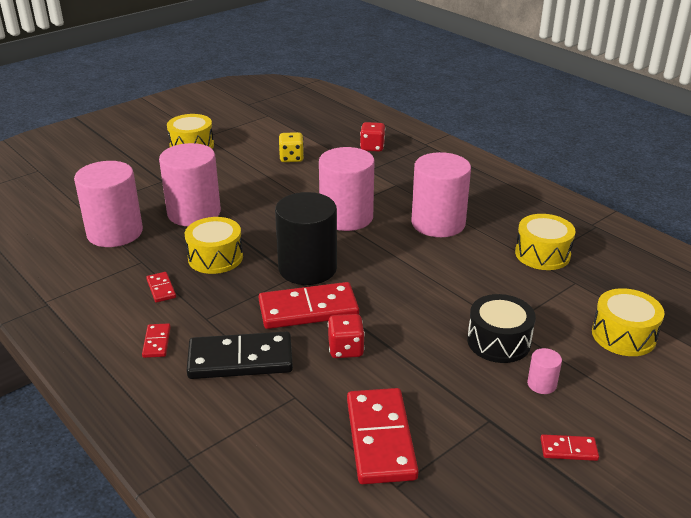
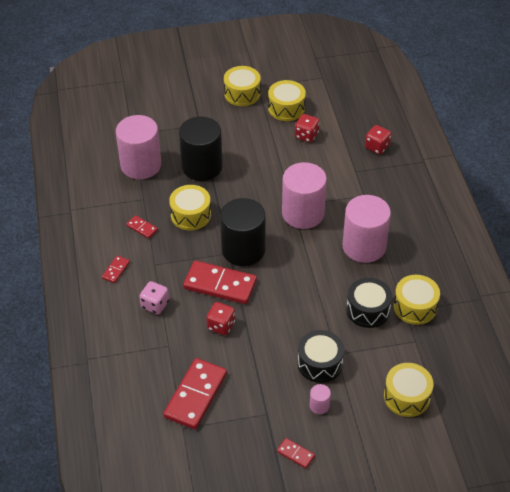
camera: 30 degrees right, 15 degrees up
(161, 289) = (142, 228): red domino -> red domino turned 60 degrees counterclockwise
(194, 213) = (202, 166): pink cylinder -> black cylinder
(240, 359) = (155, 305): black domino -> pink dice
(250, 144) = (286, 108): none -> yellow drum
(291, 158) = (306, 135): yellow dice -> red dice
(498, 273) = (368, 310): none -> black drum

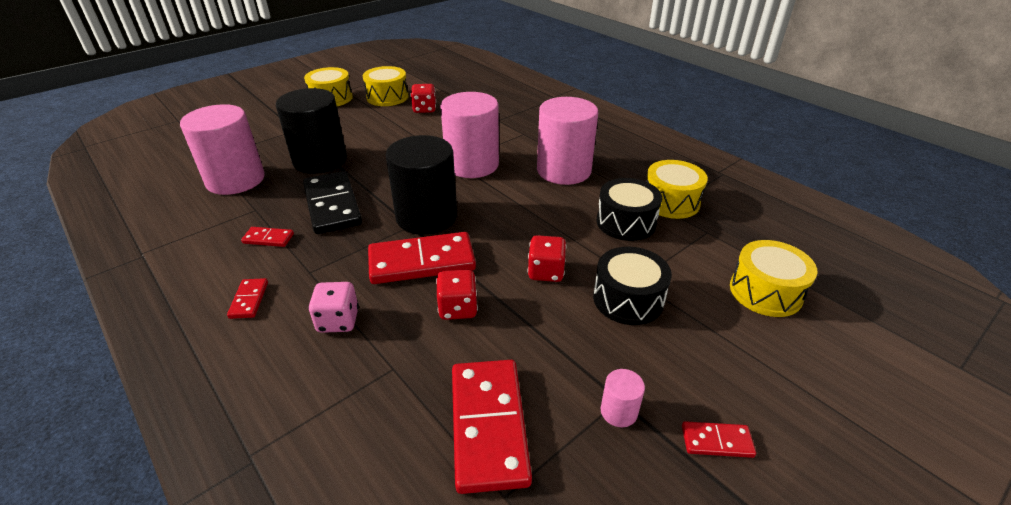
camera: 30 degrees left, 10 degrees down
(191, 215) = (332, 205): yellow drum -> black domino
(319, 405) = (679, 352): pink cylinder -> pink cylinder (618, 411)
(377, 147) = (502, 100): red dice -> red dice (546, 272)

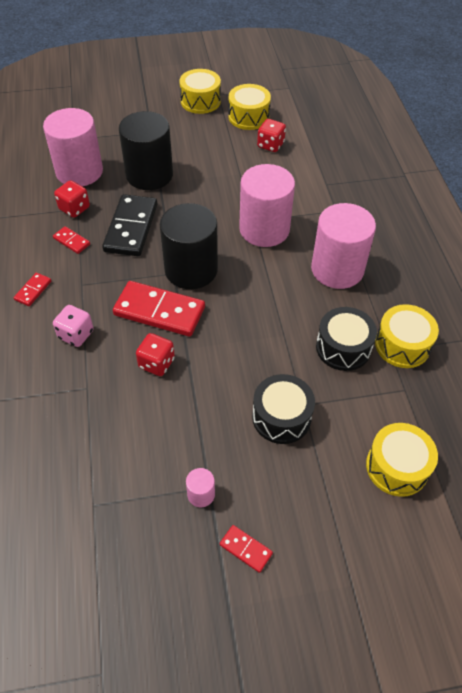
camera: 30 degrees right, 15 degrees up
(488, 425) = (115, 458): red domino -> none
(546, 272) = (240, 363): red dice -> red dice (74, 208)

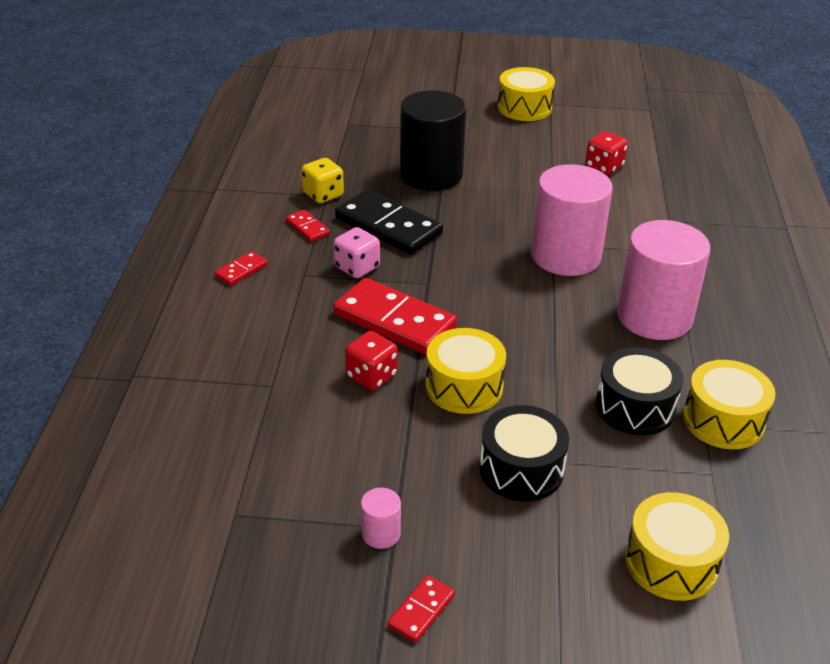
camera: 15 degrees right, 15 degrees down
(74, 208) = (323, 195): red dice -> yellow dice
(76, 334) = (278, 326): pink dice -> pink dice (357, 267)
(79, 171) = (343, 158): pink cylinder -> none
(131, 228) = (388, 226): black domino -> black domino turned 75 degrees counterclockwise
(191, 270) = (451, 283): black cylinder -> none
(245, 549) = (421, 610): red domino -> red domino turned 75 degrees clockwise
(248, 117) = (584, 133): yellow drum -> yellow drum (464, 386)

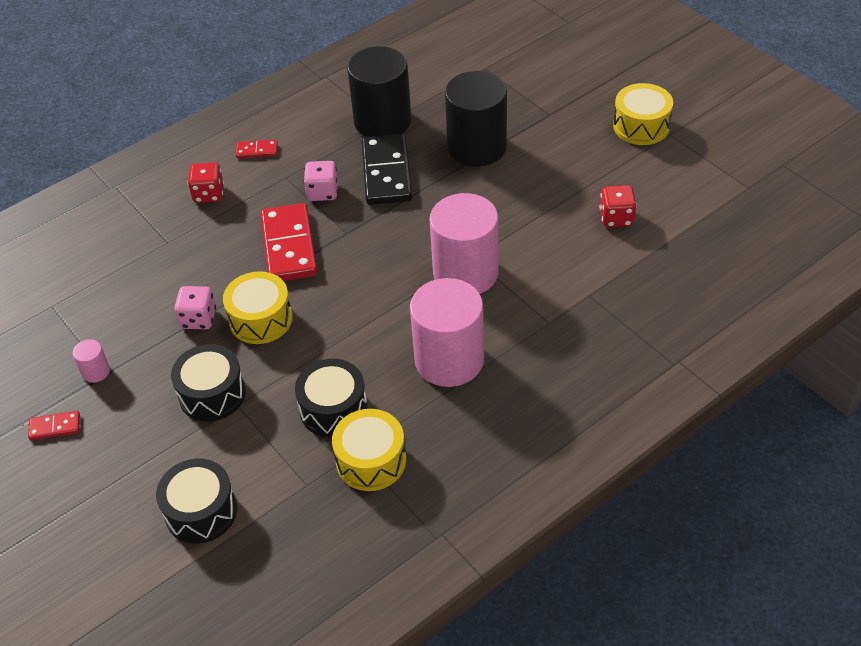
camera: 50 degrees right, 10 degrees up
(307, 228) = (336, 142): red domino -> none
(323, 195) = (382, 121): yellow dice -> black cylinder
(371, 376) = (223, 274): red dice -> red dice (208, 194)
(408, 423) = (198, 319): none -> pink dice
(671, 562) = (201, 511): yellow drum -> black drum

